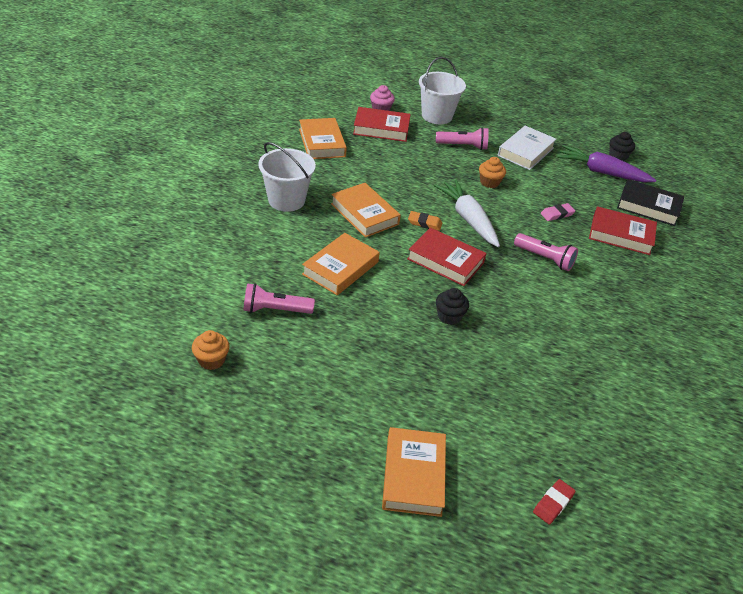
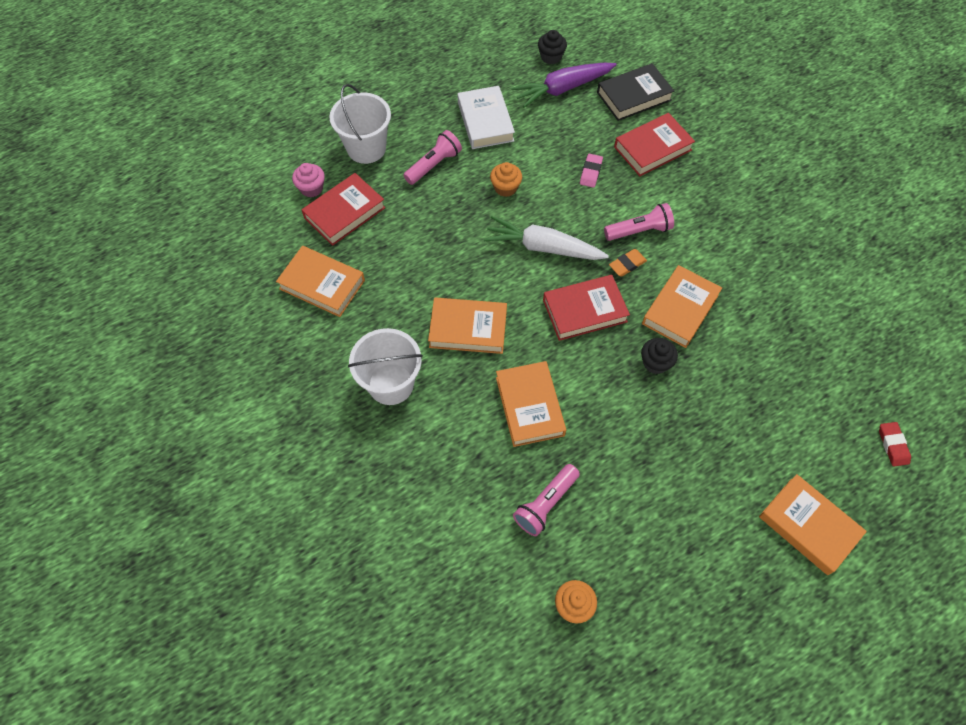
camera: 45 degrees left, 20 degrees up
(424, 223) = (521, 287): orange eraser -> orange eraser (627, 264)
(509, 309) = (680, 309): none -> orange book

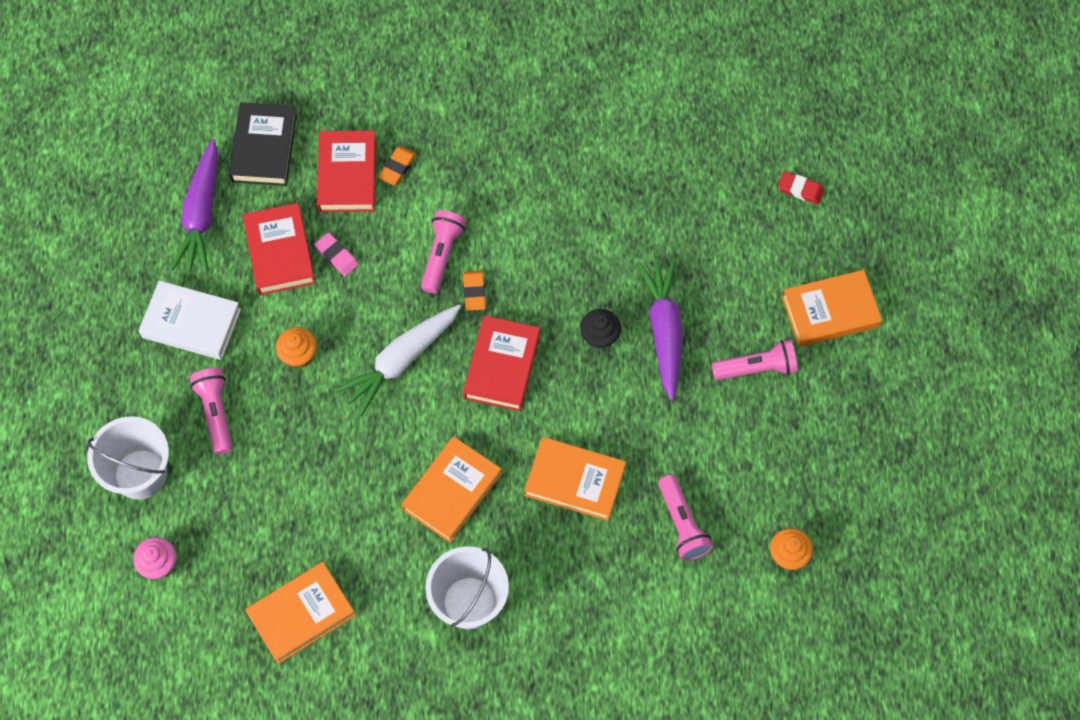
camera: 60 degrees left, 5 degrees up
(345, 213) = (219, 543): red book -> red book (280, 252)
(551, 57) = (145, 198): black cupcake -> none
(680, 309) = (556, 276): orange book -> none
(681, 172) = (397, 167): none -> orange eraser
(694, 406) = (664, 331): none -> purple carrot
(716, 492) = (757, 368): none -> pink flashlight

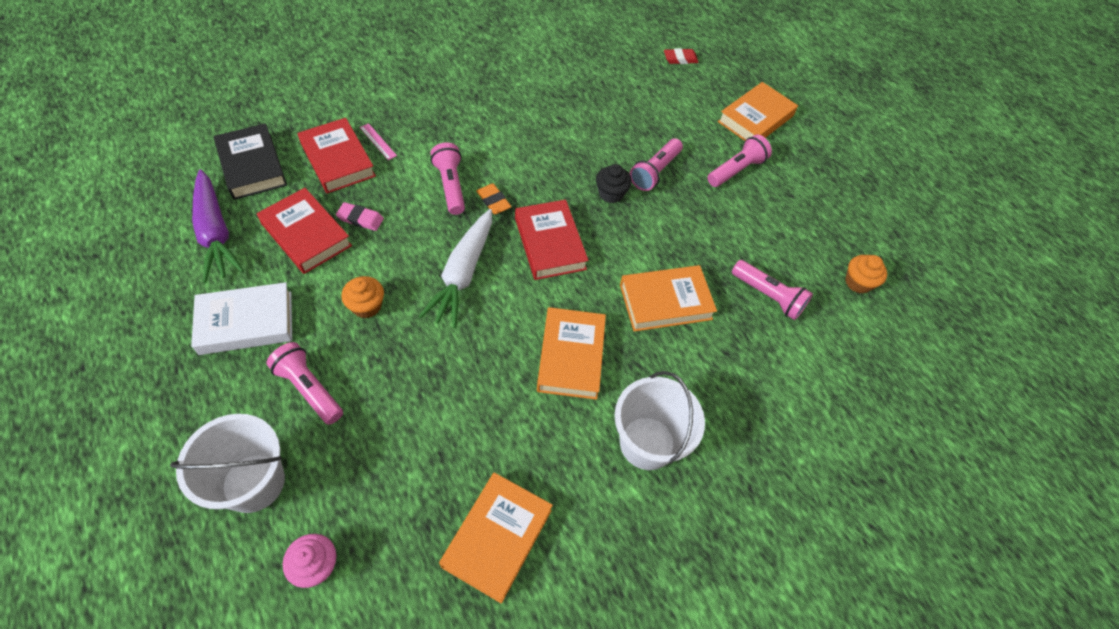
camera: 35 degrees left, 10 degrees down
(397, 167) = (378, 141): orange eraser -> pink ruler
(664, 331) = (655, 172): purple carrot -> pink flashlight

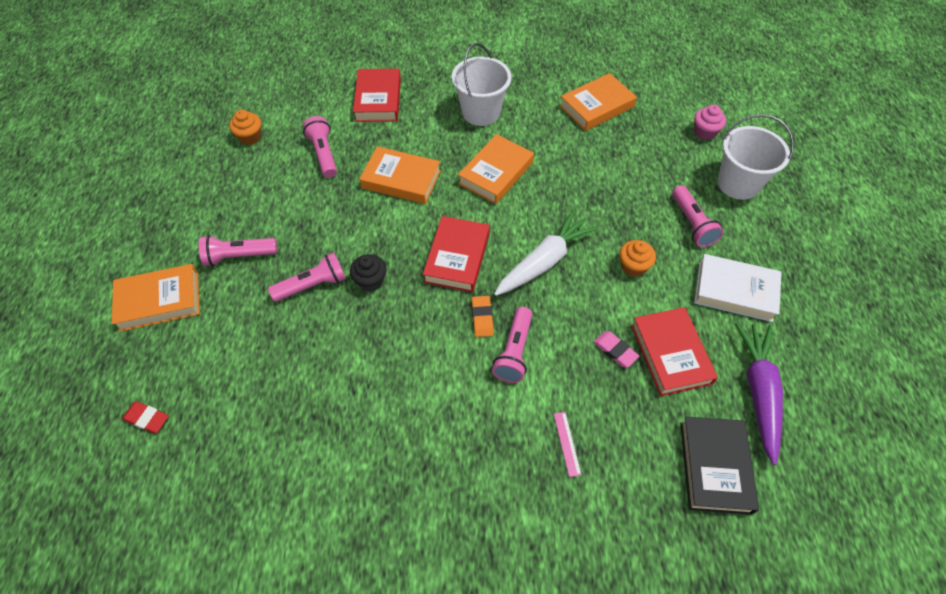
camera: 145 degrees left, 0 degrees up
(338, 160) = (618, 435): red book -> red book (378, 99)

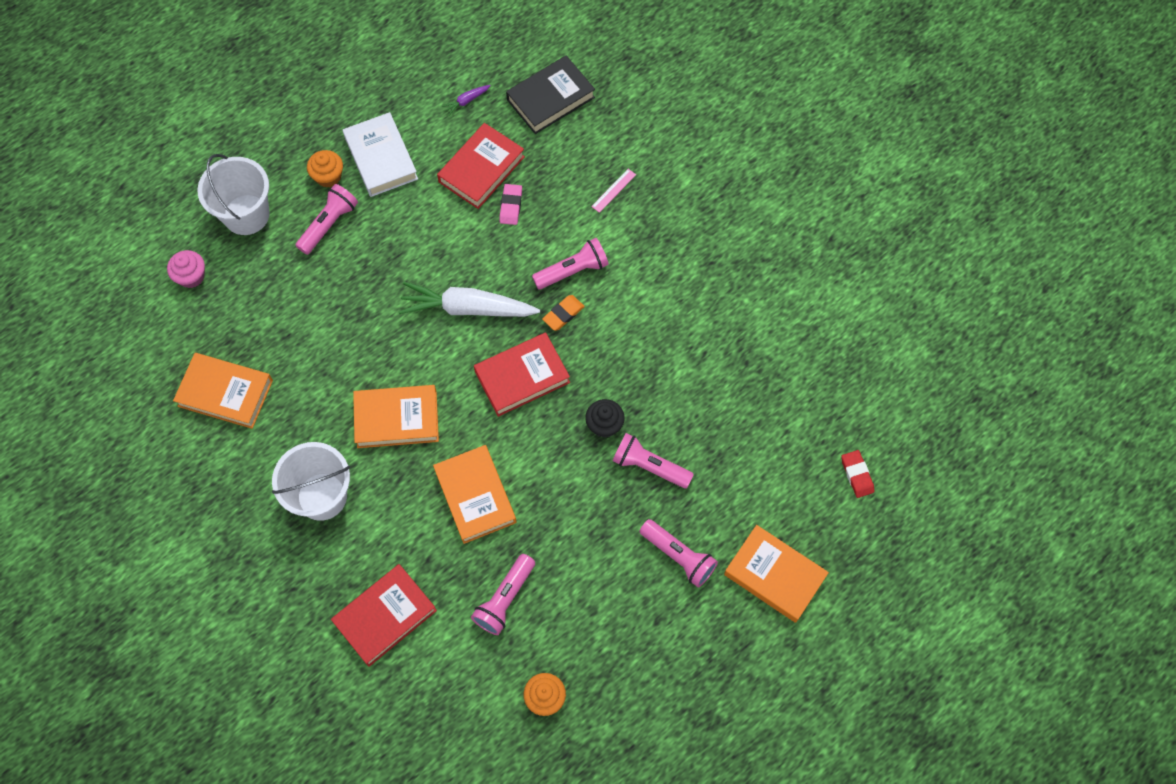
camera: 130 degrees left, 10 degrees up
(633, 266) = (416, 241): orange cupcake -> orange cupcake (328, 176)
(758, 392) = (466, 101): purple carrot -> purple carrot, size x0.41

